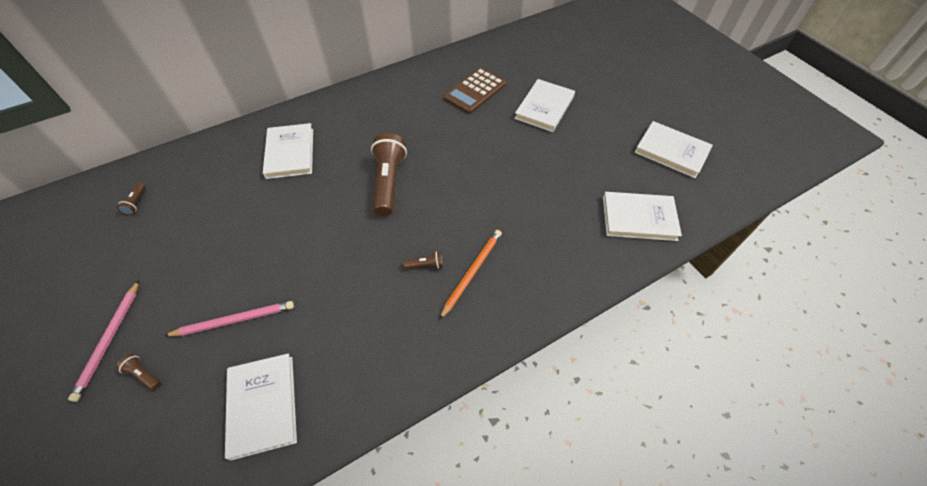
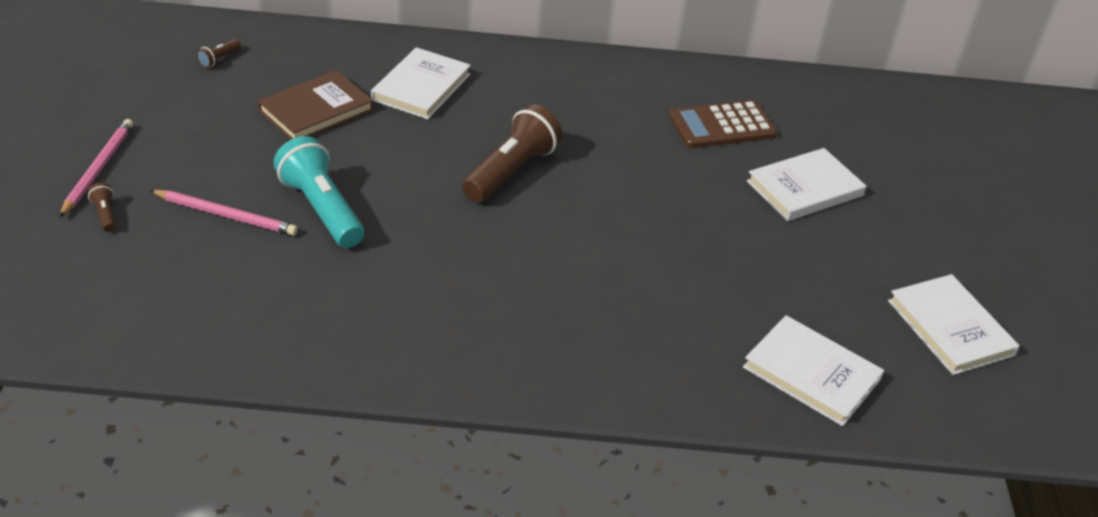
camera: 30 degrees right, 15 degrees down
(109, 340) = (98, 169): pink pencil -> pink pencil turned 150 degrees clockwise
(235, 205) = (316, 110): none -> brown book
(263, 405) = (191, 303): white book -> none
(296, 276) = (322, 209): none -> turquoise flashlight
(426, 265) = (476, 275): brown flashlight -> none
(472, 272) = (524, 311): orange pencil -> none

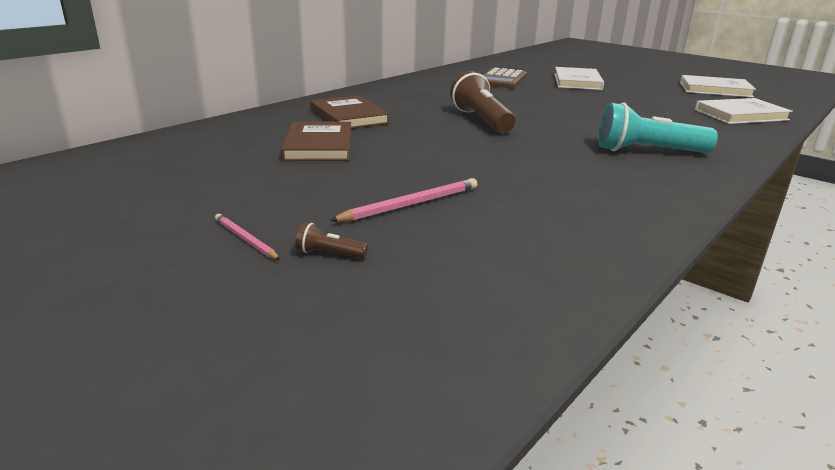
camera: 50 degrees left, 15 degrees down
(98, 169) = (245, 239): pink pencil -> pink pencil, size x0.62
(219, 59) = (180, 156): brown flashlight -> none
(322, 209) = (451, 172): turquoise flashlight -> turquoise flashlight (647, 151)
(421, 87) = (348, 116): white book -> brown book

